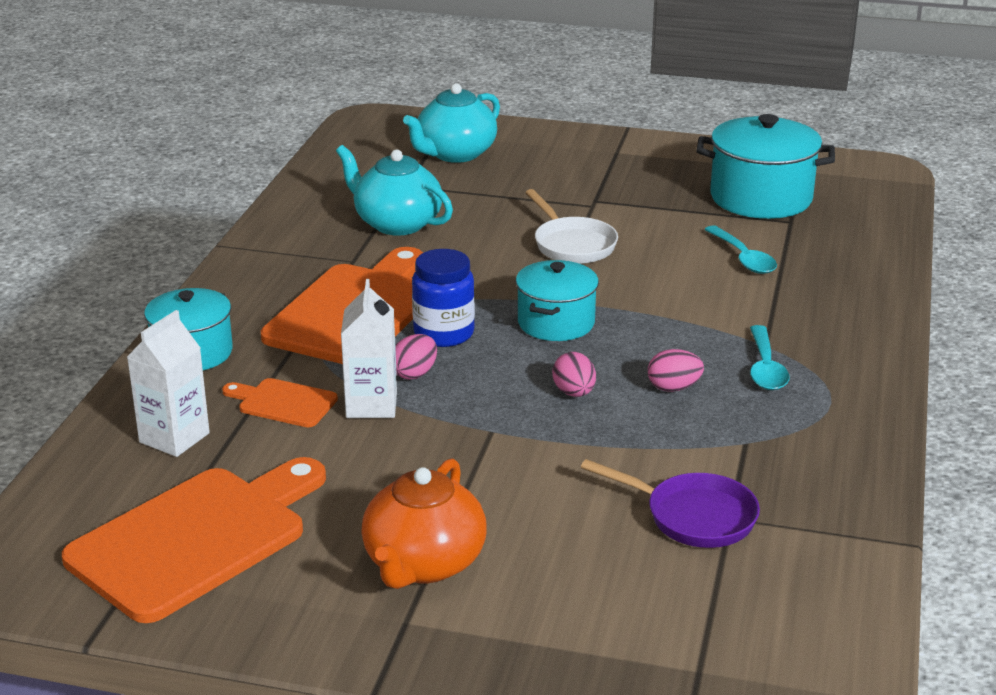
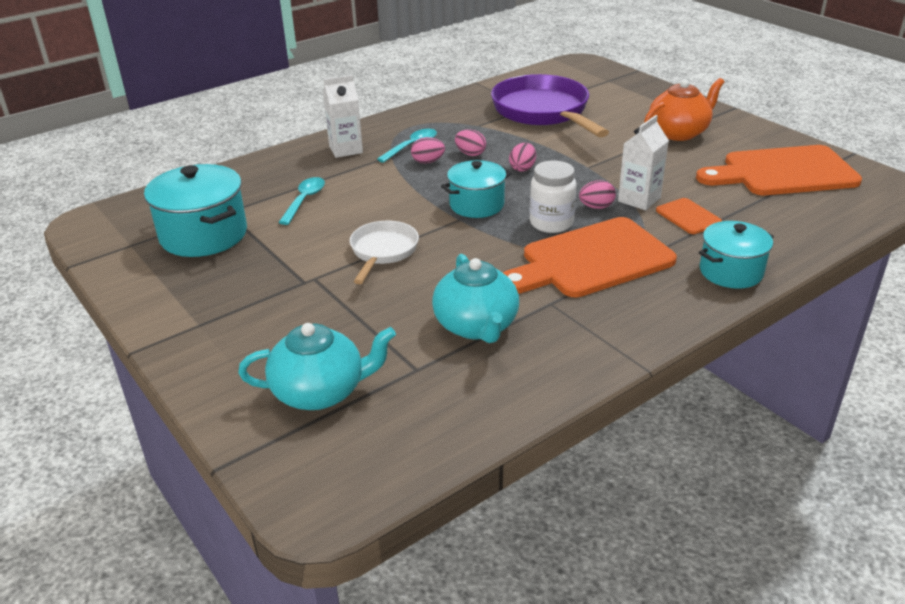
camera: 140 degrees left, 5 degrees up
(174, 438) = (772, 221): white carton -> white carton (345, 149)
(444, 334) = (551, 223): blue jar -> white jar
(693, 516) = (543, 112): purple pan -> purple pan, size x1.84
(705, 354) = (428, 162): none -> pink egg

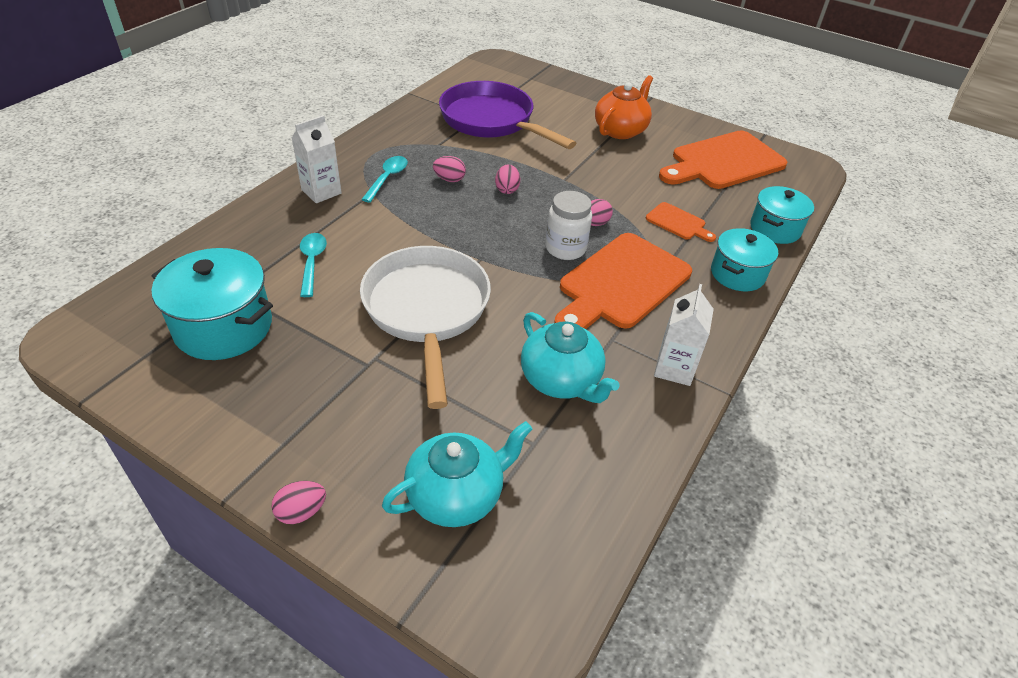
camera: 25 degrees left, 10 degrees up
(383, 252) = (427, 311): white pan -> white pan, size x1.84
(428, 162) = (413, 195): pink egg -> pink egg (301, 512)
(476, 205) = (487, 239): turquoise pot -> turquoise pot (775, 229)
(639, 199) = (626, 209): white carton -> white carton (674, 368)

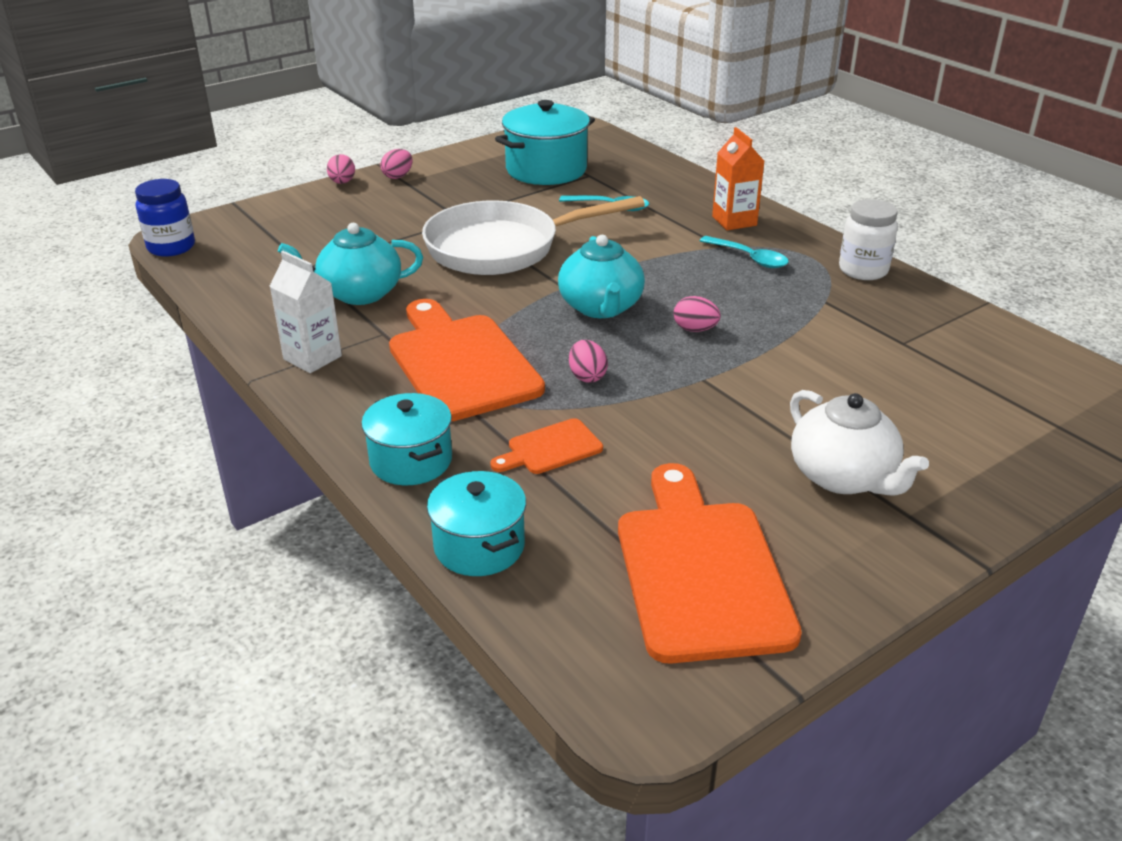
camera: 115 degrees right, 10 degrees down
(321, 192) = (734, 221): white carton -> orange carton
(427, 311) = (502, 248): white pan -> white pan turned 150 degrees clockwise
(449, 179) = (733, 295): pink egg -> pink egg (398, 176)
(456, 495) = (297, 230): turquoise teapot -> turquoise teapot (601, 307)
(492, 121) = (889, 354): purple pan -> none
(558, 614) = (171, 247): none -> blue jar
(565, 248) = (549, 342): white jar -> white jar (863, 270)
(620, 130) = (843, 477): orange teapot -> white teapot

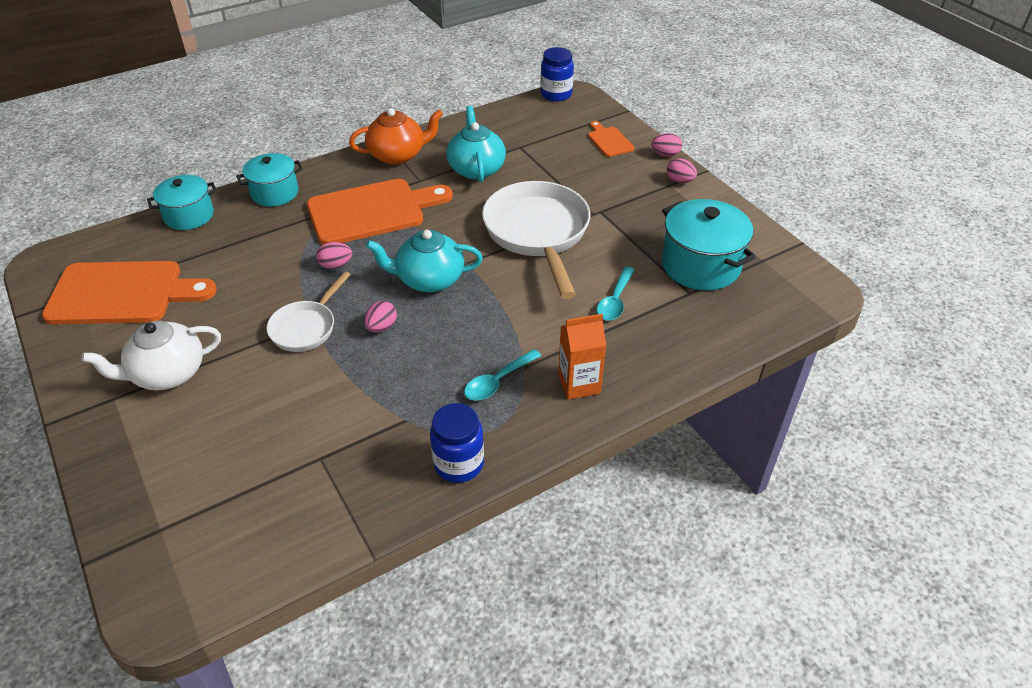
camera: 95 degrees right, 10 degrees up
(312, 358) = (398, 155): white carton -> orange teapot
(550, 448) = (262, 244): orange cutting board -> orange cutting board (609, 140)
(714, 381) = (306, 327): none -> white pan
(863, 270) = (458, 464): white jar -> blue jar

